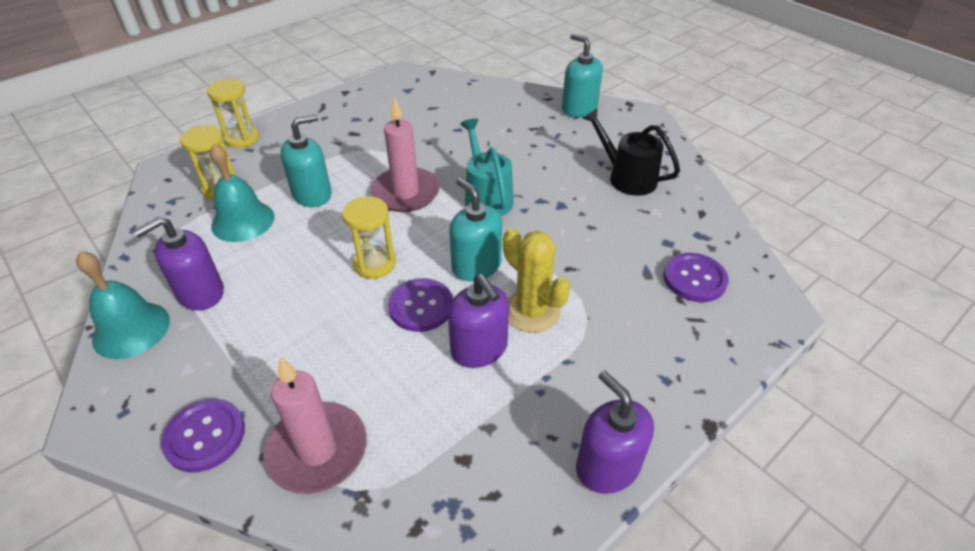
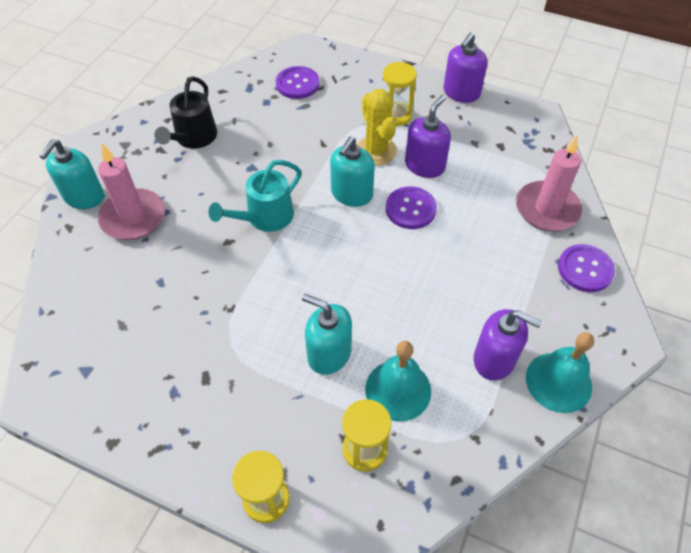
camera: 115 degrees left, 10 degrees up
(374, 264) = (388, 256): yellow hourglass -> yellow hourglass (396, 115)
(406, 193) = (288, 277): pink candle -> pink candle (133, 217)
(532, 311) = (376, 151): yellow cactus -> yellow cactus turned 45 degrees counterclockwise

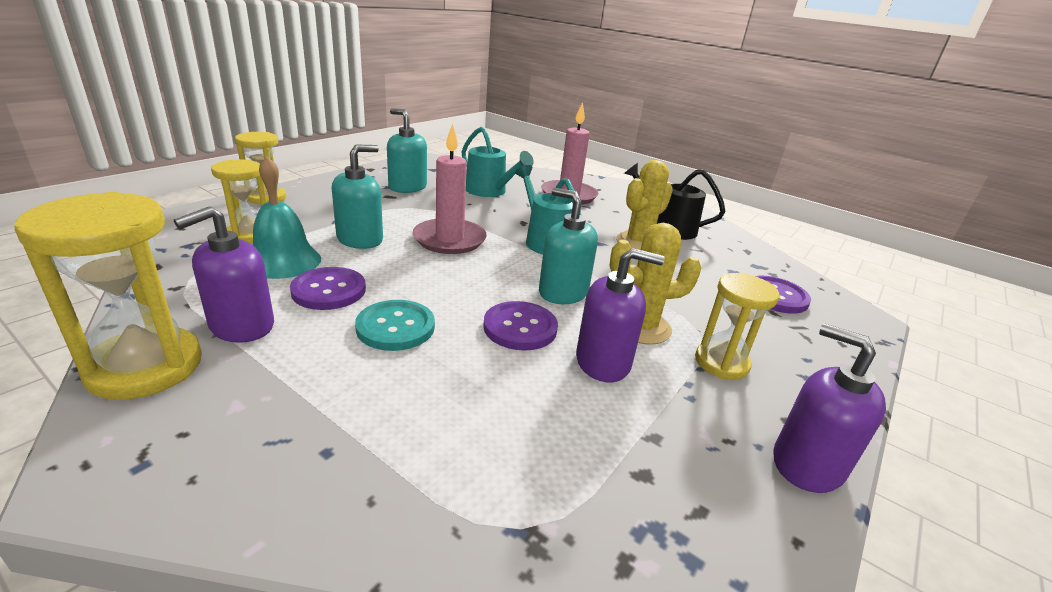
camera: 100 degrees right, 25 degrees down
(84, 196) = (598, 184): turquoise soap dispenser -> turquoise soap dispenser (407, 187)
(149, 289) = (489, 191): none -> turquoise watering can
(237, 156) = (638, 242): none -> yellow cactus
(424, 165) = (603, 362): purple soap dispenser -> purple soap dispenser turned 45 degrees counterclockwise
(447, 273) = (395, 327): none -> turquoise button
(547, 209) = (450, 484): pink candle -> pink candle (449, 239)
(558, 382) = (145, 367): turquoise bell -> yellow hourglass
(585, 269) = (279, 483): purple button -> purple button (329, 290)

